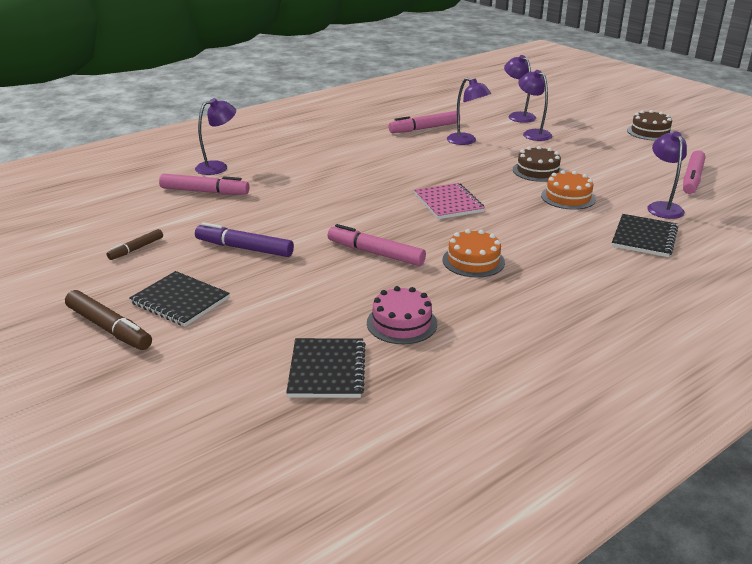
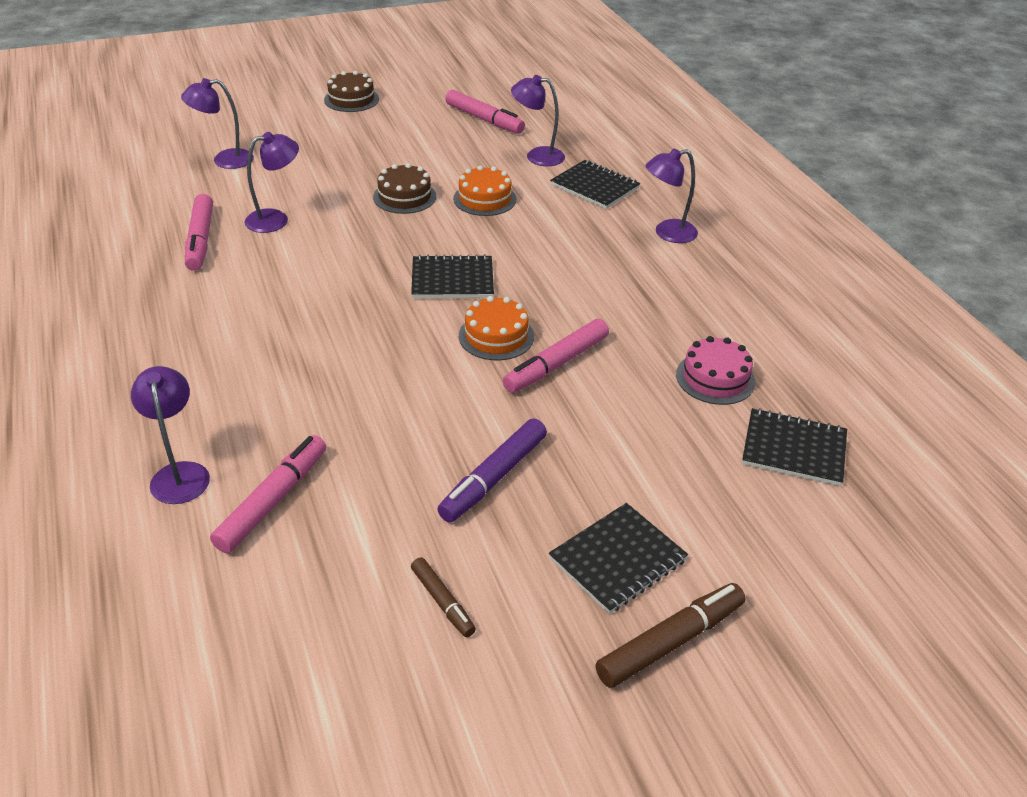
camera: 75 degrees left, 10 degrees up
(448, 203) = (452, 279): pink notebook -> black notebook
(473, 261) = (602, 299): orange cake -> orange cake (496, 336)
(532, 133) = (292, 167): purple lamp -> purple lamp (667, 233)

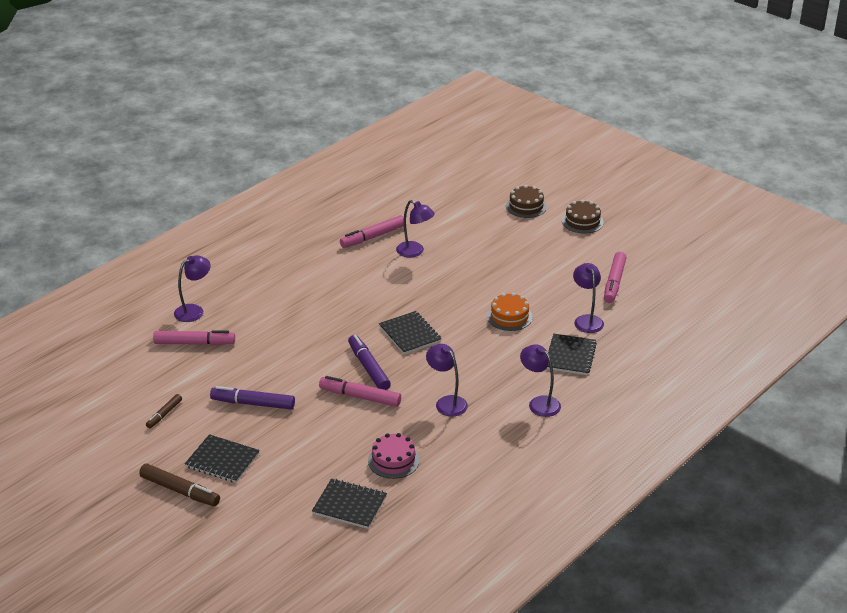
camera: 65 degrees right, 5 degrees down
(224, 160) = (459, 209): purple lamp -> purple lamp (446, 402)
(404, 197) = (482, 286): brown cake -> brown cake (526, 206)
(496, 336) = (368, 367): orange cake -> purple marker
(794, 449) = (349, 505): black notebook -> black notebook turned 60 degrees counterclockwise

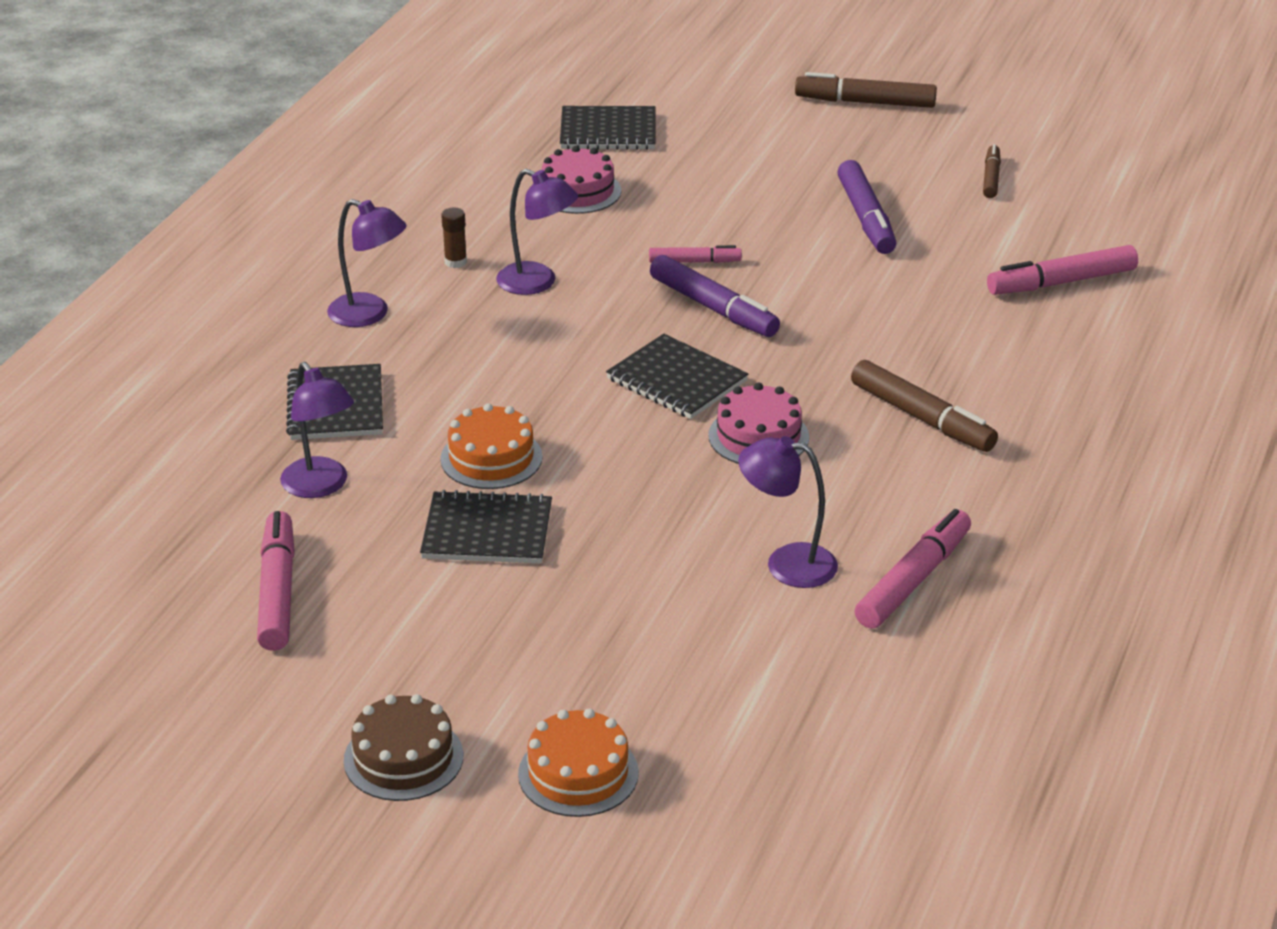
camera: 160 degrees right, 0 degrees up
(194, 310) = (1127, 335): purple lamp -> none
(222, 460) = (840, 143): black notebook -> black notebook (487, 531)
(253, 403) = (866, 218): purple marker -> purple marker turned 90 degrees clockwise
(317, 294) = (922, 418): none -> brown marker
(360, 397) = (694, 262): pink marker -> pink marker, size x0.59
(391, 301) = (758, 436): none -> pink cake
(483, 426) = (455, 262): none -> brown glue stick
(526, 206) = (578, 773): brown cake -> orange cake

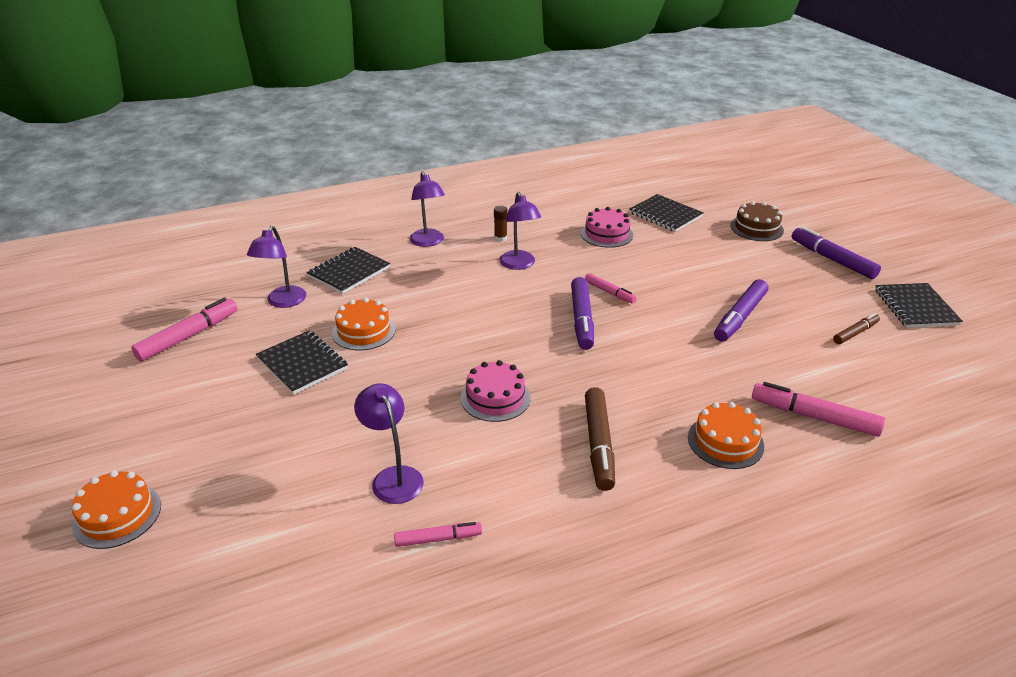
camera: 45 degrees right, 0 degrees up
(403, 758) = (83, 447): brown cake -> brown cake (756, 228)
(676, 380) = (504, 344): black notebook -> black notebook (915, 307)
(865, 102) = (832, 259): brown marker -> purple marker
(913, 580) = (438, 539): pink marker -> pink marker, size x0.59
(1022, 349) = (725, 441): none -> orange cake

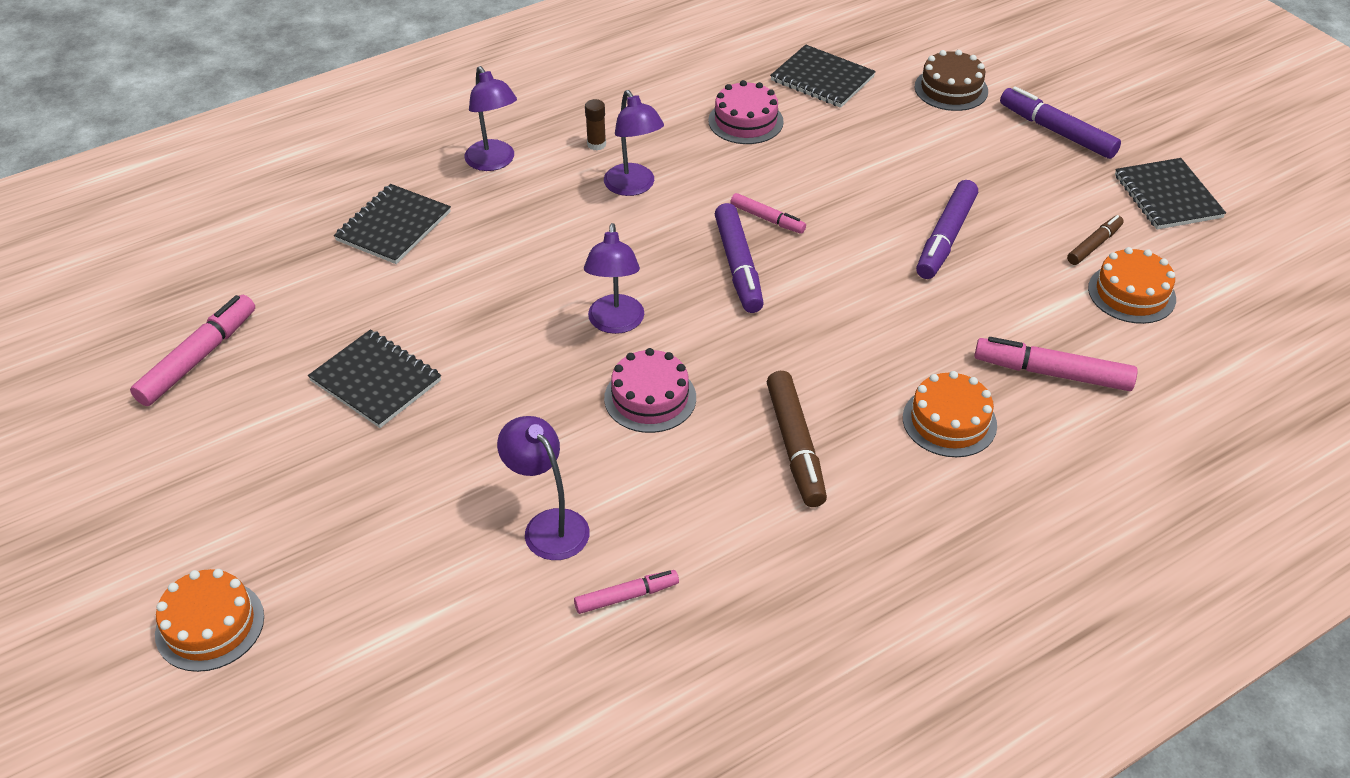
camera: 10 degrees left, 10 degrees up
(283, 302) = (314, 287): purple lamp -> purple lamp (615, 323)
(364, 331) = (445, 320): orange cake -> orange cake (1131, 293)

